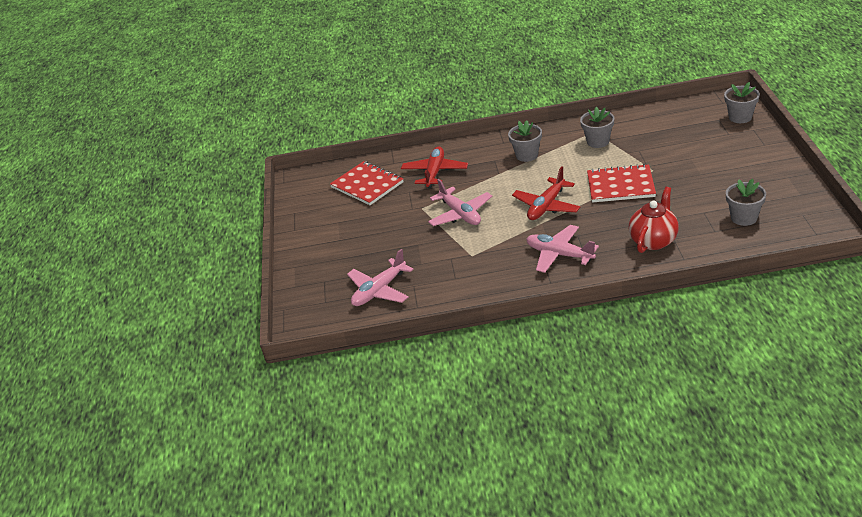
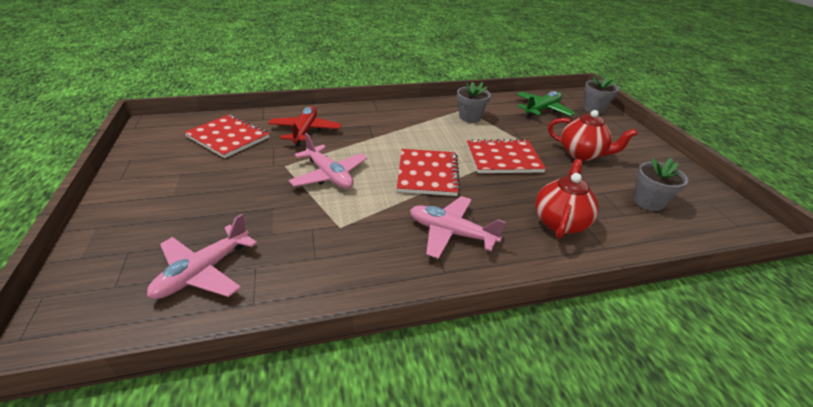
camera: 15 degrees left, 0 degrees up
(527, 155) = (401, 123): grey flower pot -> none
(546, 206) = (427, 174): red plane -> red notebook
(680, 124) = (542, 110): none -> green plane
(701, 174) = (582, 154): none -> red teapot

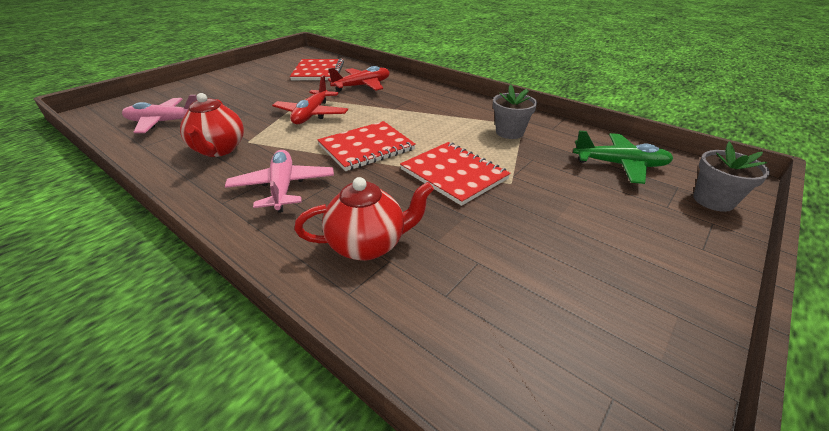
camera: 55 degrees right, 0 degrees up
(329, 175) = (311, 114): pink plane -> red plane
(582, 154) = (554, 222): red teapot -> red teapot (219, 150)
(648, 202) = (512, 314): grey flower pot -> none

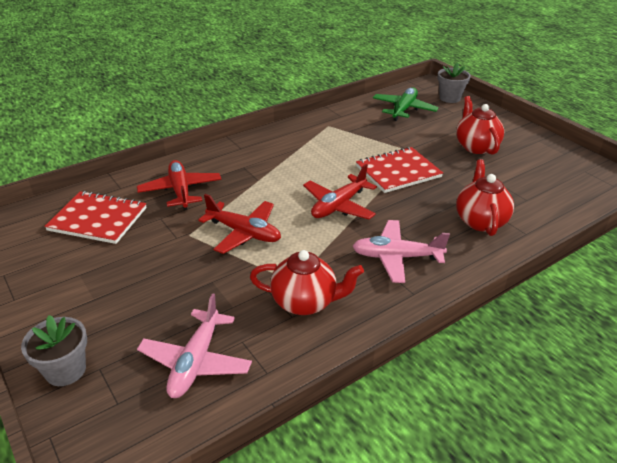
camera: 75 degrees left, 0 degrees up
(366, 147) = (338, 205): red notebook -> red plane
(509, 132) = (340, 134): grey flower pot -> grey flower pot (65, 370)
(575, 234) = (476, 146): none -> red teapot

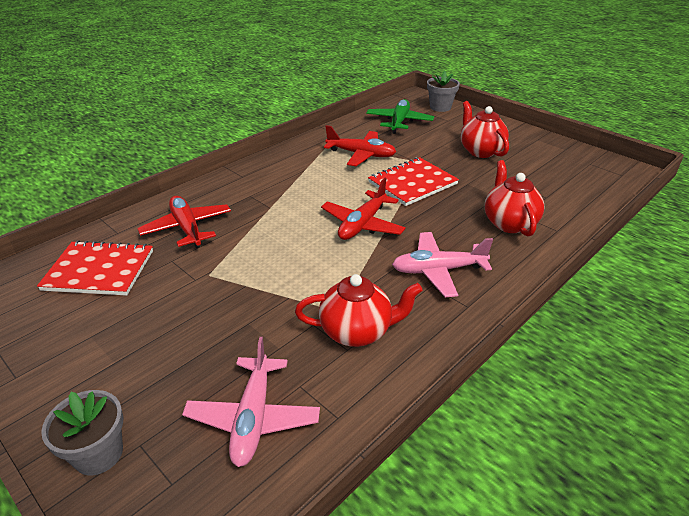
camera: 10 degrees left, 0 degrees up
(244, 233) = (269, 265): red plane -> red plane (361, 154)

